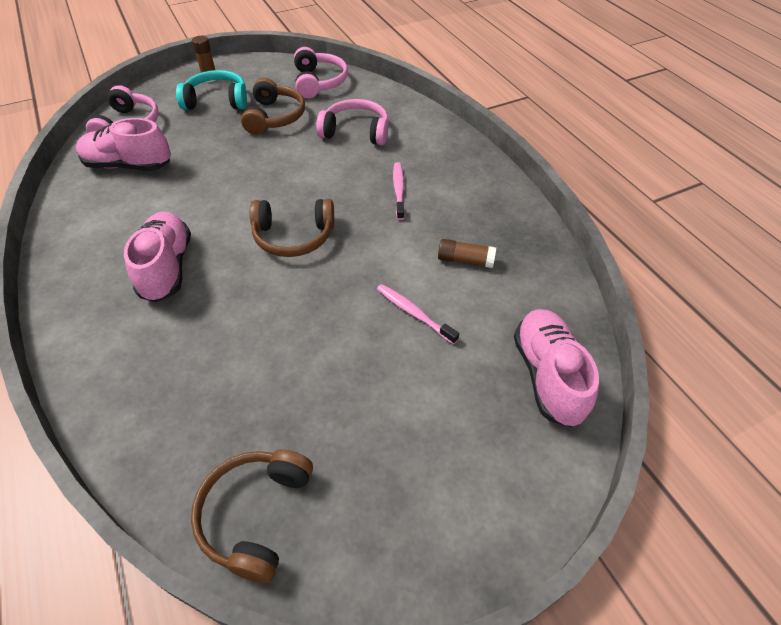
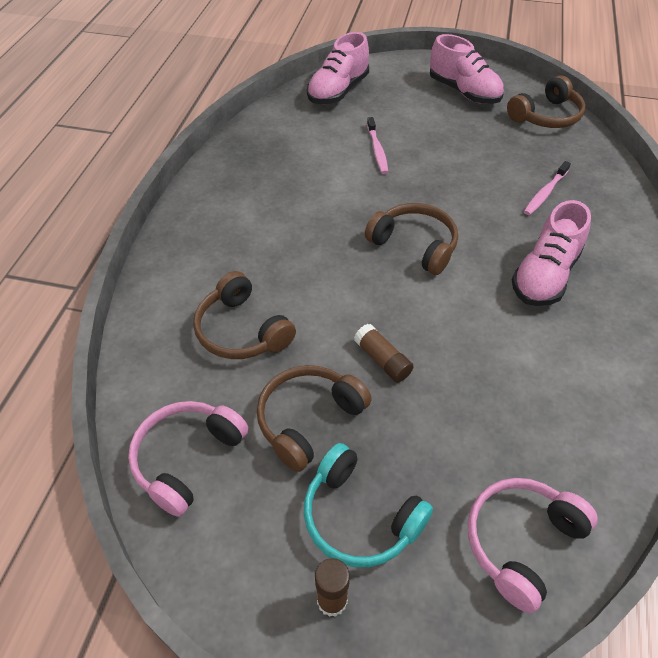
camera: 140 degrees left, 0 degrees up
(128, 165) = (545, 443): pink shoe -> pink shoe (464, 92)
(356, 132) = (242, 330): pink headphones -> brown headphones
(398, 190) = (283, 237): pink toothbrush -> pink toothbrush (545, 193)
(465, 260) = (304, 160): brown glue stick -> brown glue stick (382, 360)

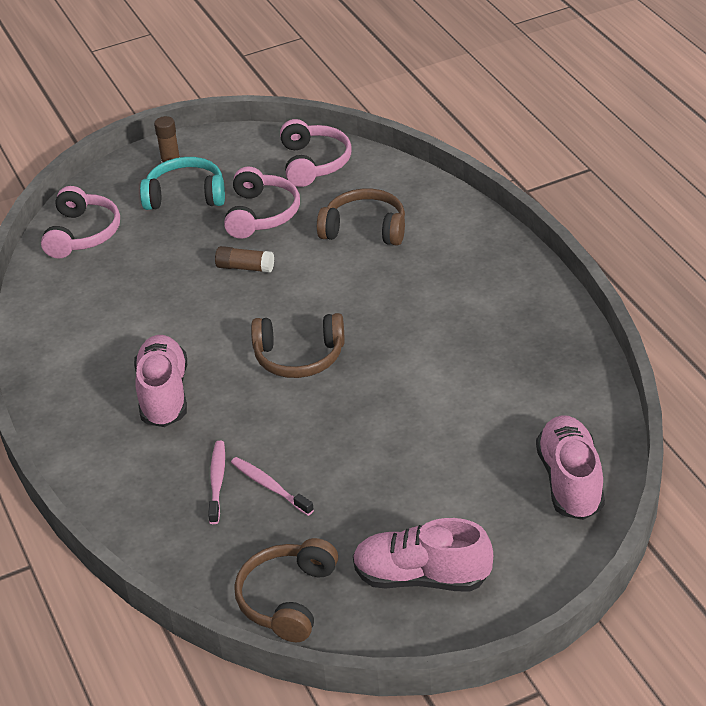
camera: 145 degrees right, 10 degrees down
(309, 420) = (261, 214): brown headphones -> pink headphones
(377, 150) = (434, 430): pink toothbrush -> pink toothbrush (270, 486)

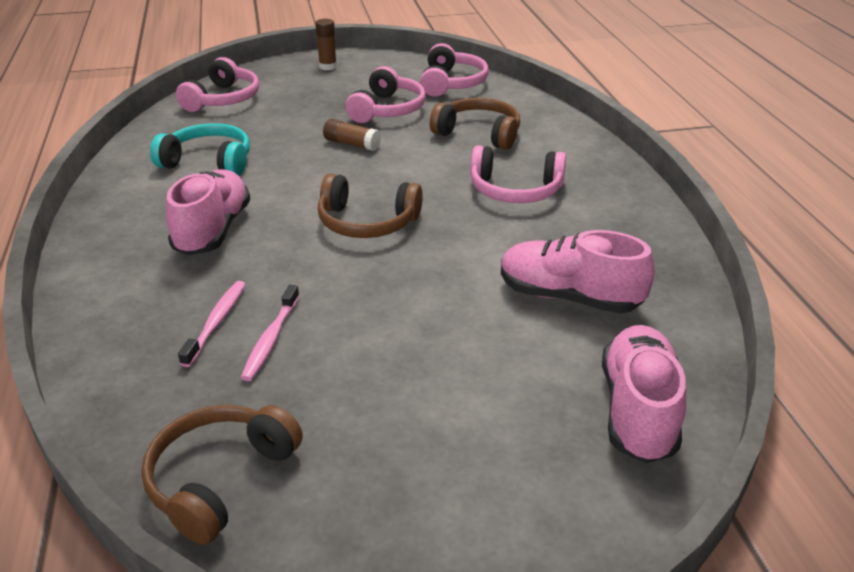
camera: 10 degrees right, 5 degrees down
(185, 195) = (327, 88): turquoise headphones -> turquoise headphones (208, 162)
(270, 486) = (271, 339): pink toothbrush -> pink toothbrush turned 135 degrees counterclockwise
(421, 292) = (515, 190): none -> pink headphones
(421, 577) = (404, 492): pink shoe -> pink shoe (568, 297)

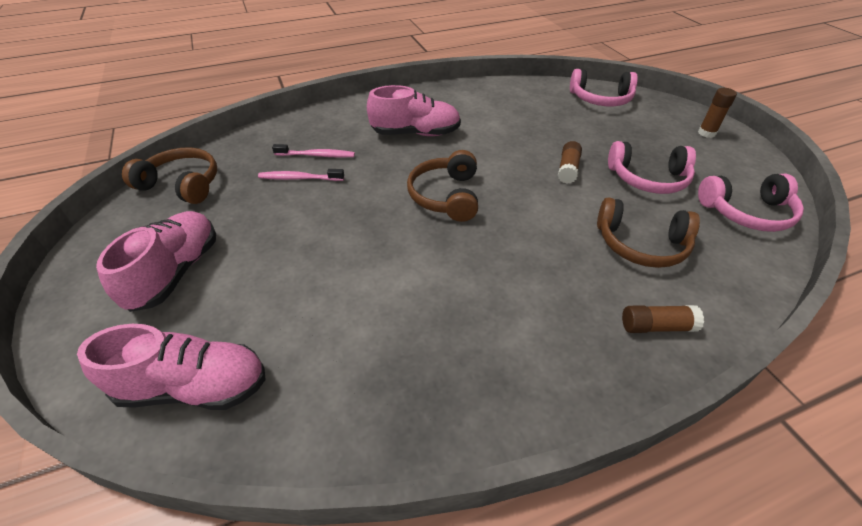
camera: 80 degrees right, 10 degrees up
(208, 162) = (502, 113): turquoise headphones -> none
(478, 134) = (641, 244): brown headphones -> brown headphones turned 90 degrees clockwise
(515, 190) = (536, 281): pink headphones -> none
(568, 297) = (356, 332): pink shoe -> pink shoe (176, 272)
(572, 149) = (656, 326): none -> brown glue stick

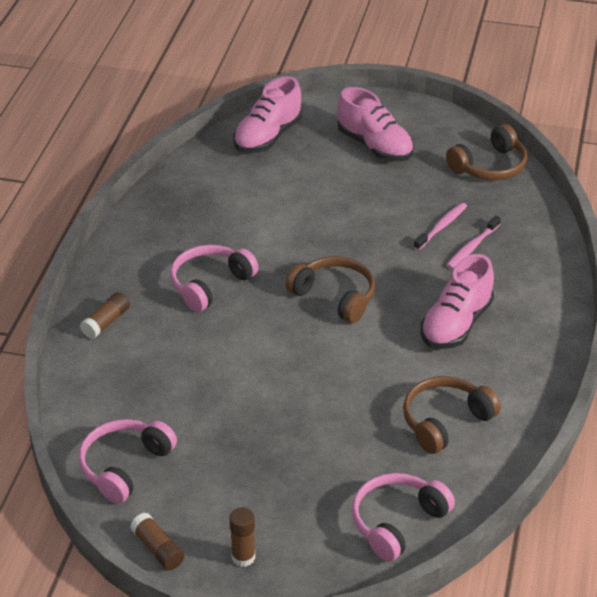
camera: 125 degrees right, 5 degrees down
(568, 169) = (296, 394): brown glue stick -> brown glue stick (158, 549)
(641, 244) = (168, 370): brown headphones -> brown headphones (445, 421)
(648, 178) = (228, 439): pink headphones -> pink headphones (210, 284)

